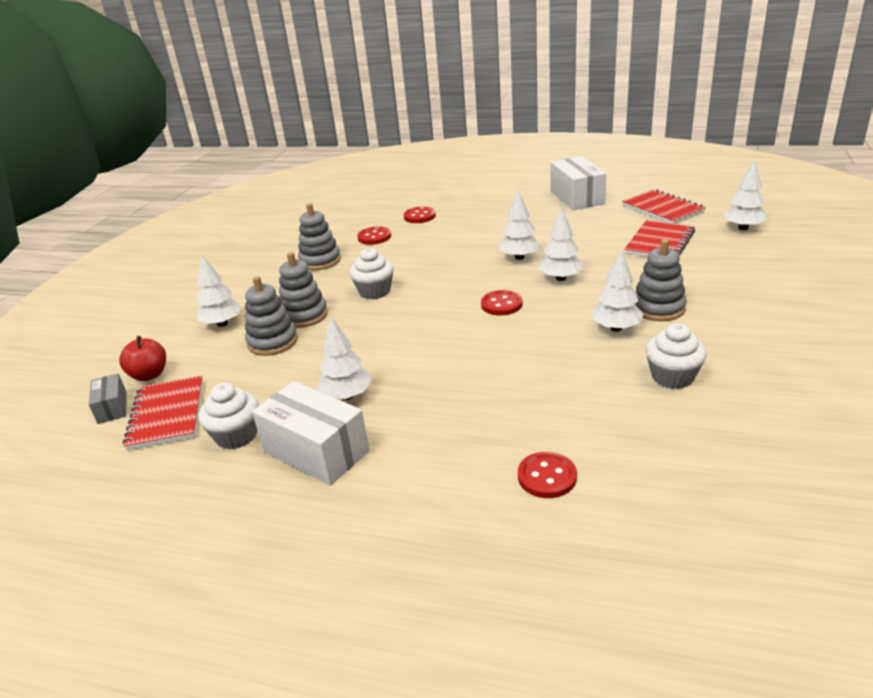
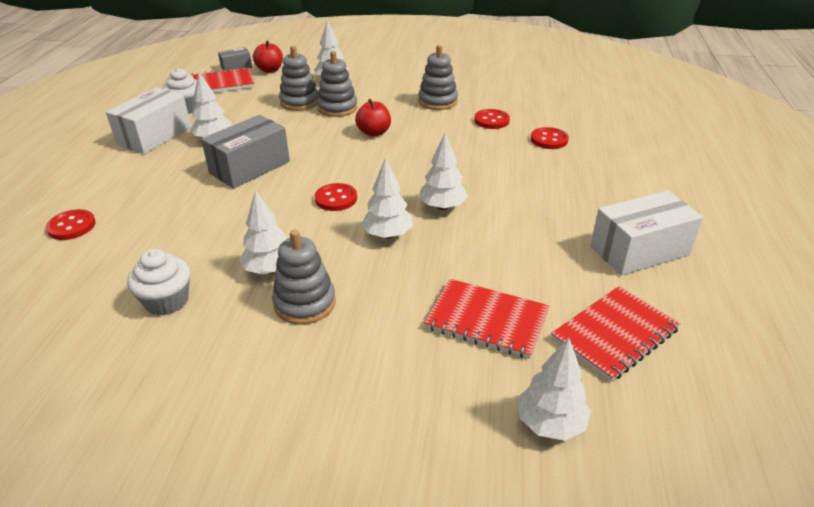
camera: 80 degrees right, 5 degrees up
(374, 291) = (374, 133): white cupcake -> red apple
(428, 360) = (250, 167): none -> grey box

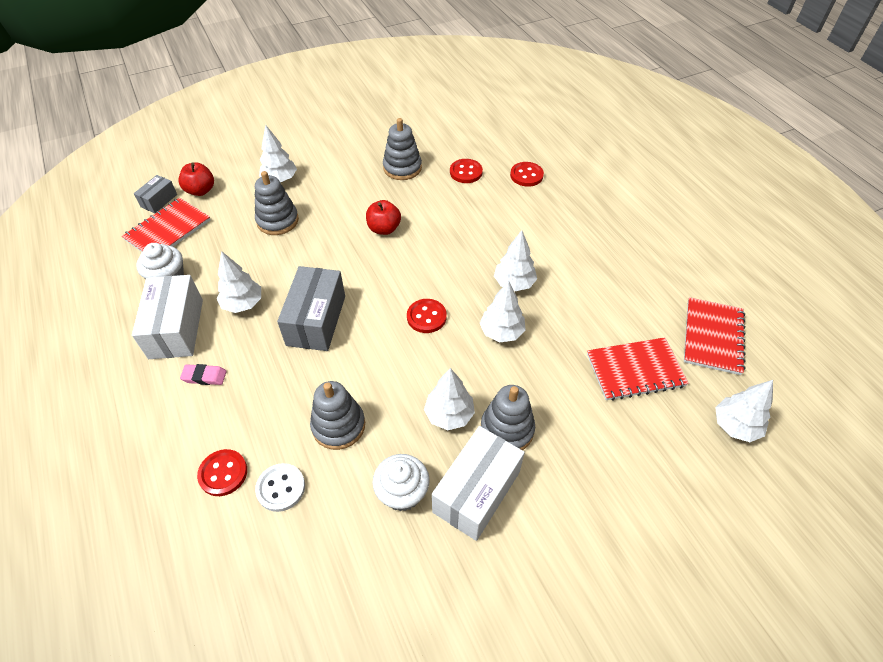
camera: 35 degrees left, 15 degrees up
(93, 253) = (281, 488): none -> white button
(135, 168) = (204, 376): none -> pink eraser
(337, 108) = (321, 213): grey stacking toy -> grey stacking toy (338, 426)
(639, 250) = (670, 257): white box -> white box (476, 491)

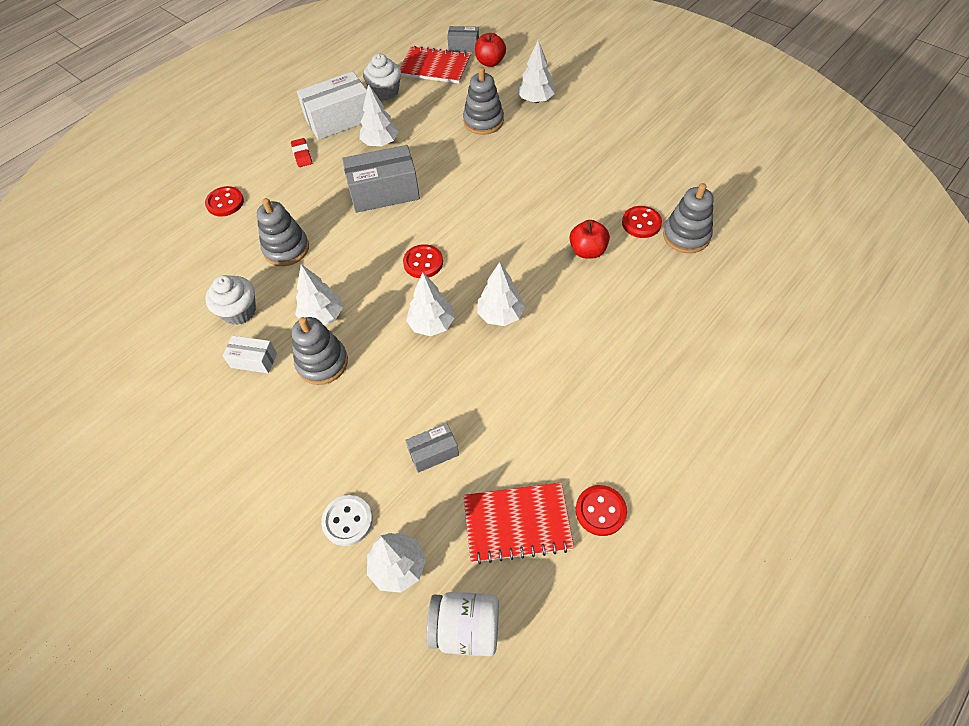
camera: 70 degrees right, 5 degrees up
(204, 376) = (302, 155): pink eraser -> red eraser
(281, 488) = (222, 238): white button -> white button (347, 521)
(384, 229) = (517, 192): red apple -> red apple (587, 251)
(402, 168) = (611, 173): grey stacking toy -> grey stacking toy (686, 236)
(476, 491) = (254, 360): white box -> white box, size x0.53
(526, 175) = (674, 276): red button -> red button (600, 511)
(635, 370) = (433, 453): red notebook -> grey box
(792, 396) = (465, 628): none -> white jar

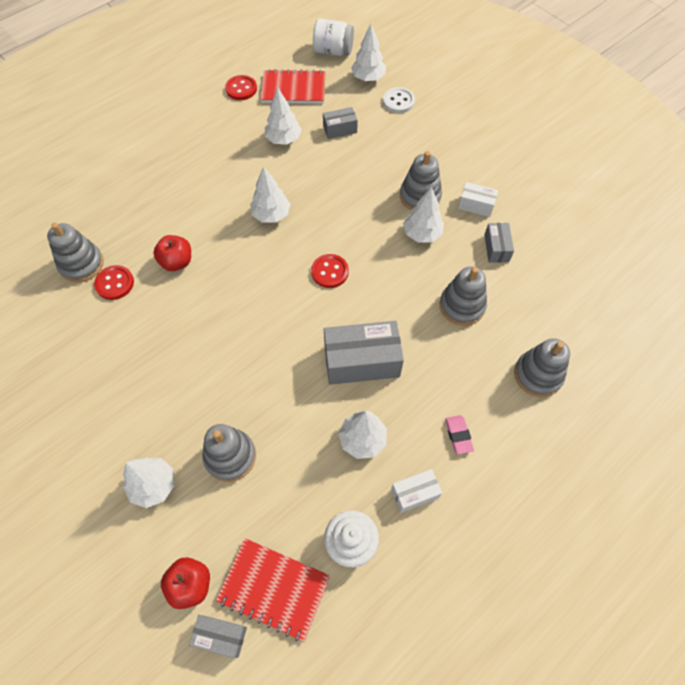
camera: 175 degrees left, 5 degrees up
(225, 203) = (538, 375): red button -> grey stacking toy
(239, 311) = (496, 248): white cupcake -> grey box
(302, 155) = (458, 435): red eraser -> pink eraser
(339, 120) = (414, 493): white box -> white box, size x0.53
(432, 324) = (329, 214): white tree -> white tree (283, 139)

